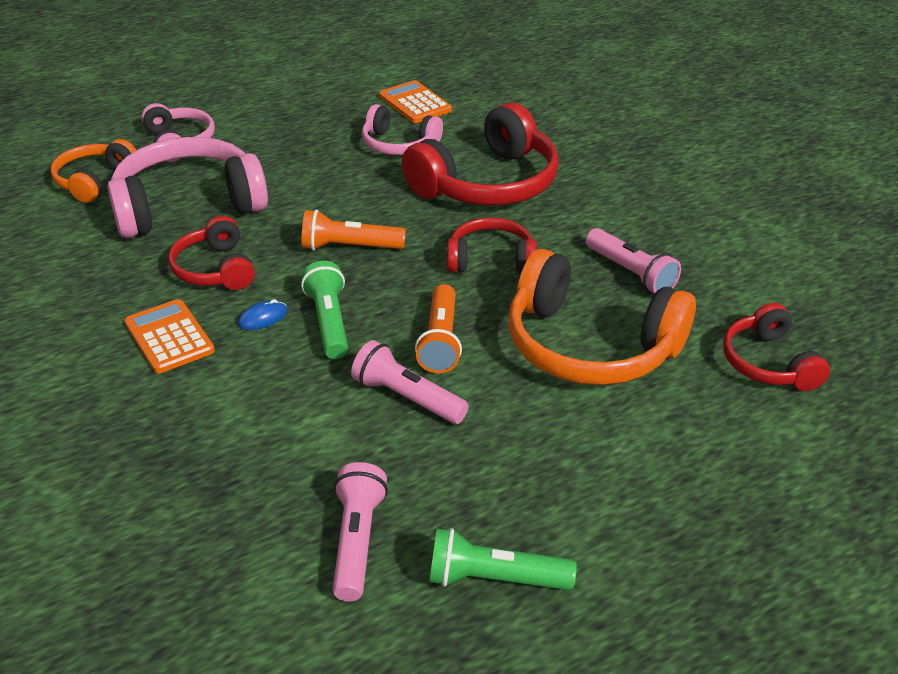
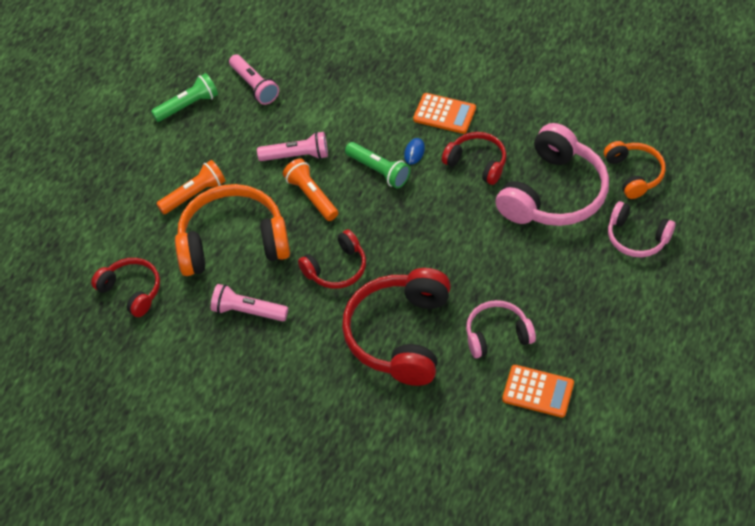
camera: 145 degrees right, 15 degrees up
(349, 247) = (425, 225): orange flashlight -> orange flashlight (194, 194)

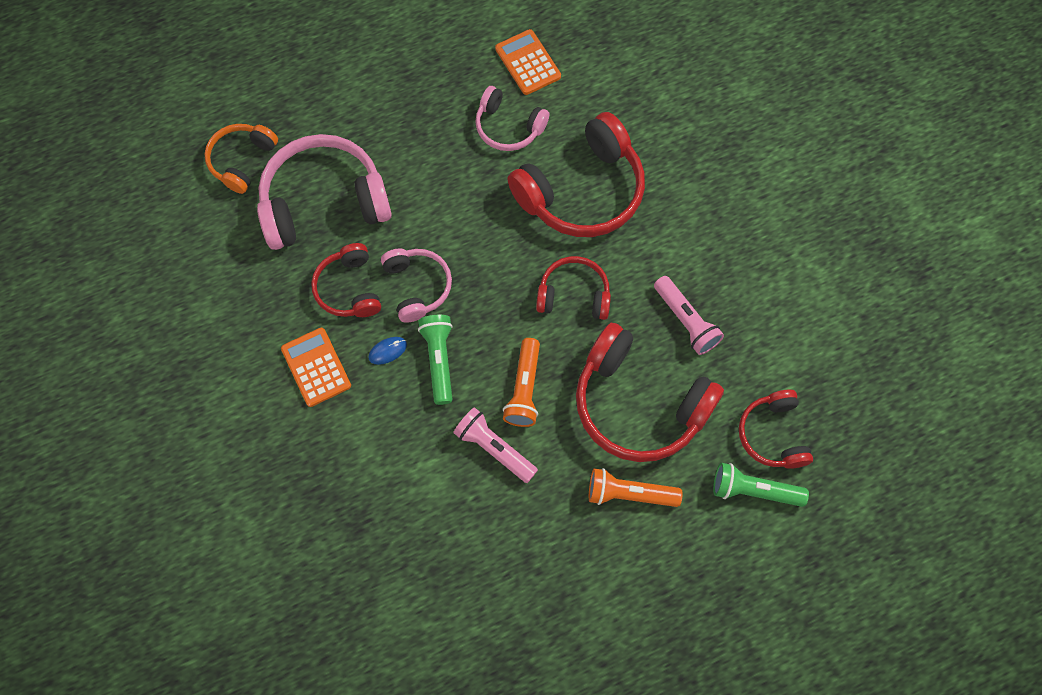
camera: 140 degrees left, 15 degrees up
(188, 105) = (540, 621): green flashlight -> green flashlight (753, 490)
(233, 242) = (638, 404): orange headphones -> red headphones
(254, 86) = (451, 582): pink flashlight -> none
(636, 238) = (312, 108): pink headphones -> pink headphones (417, 287)

